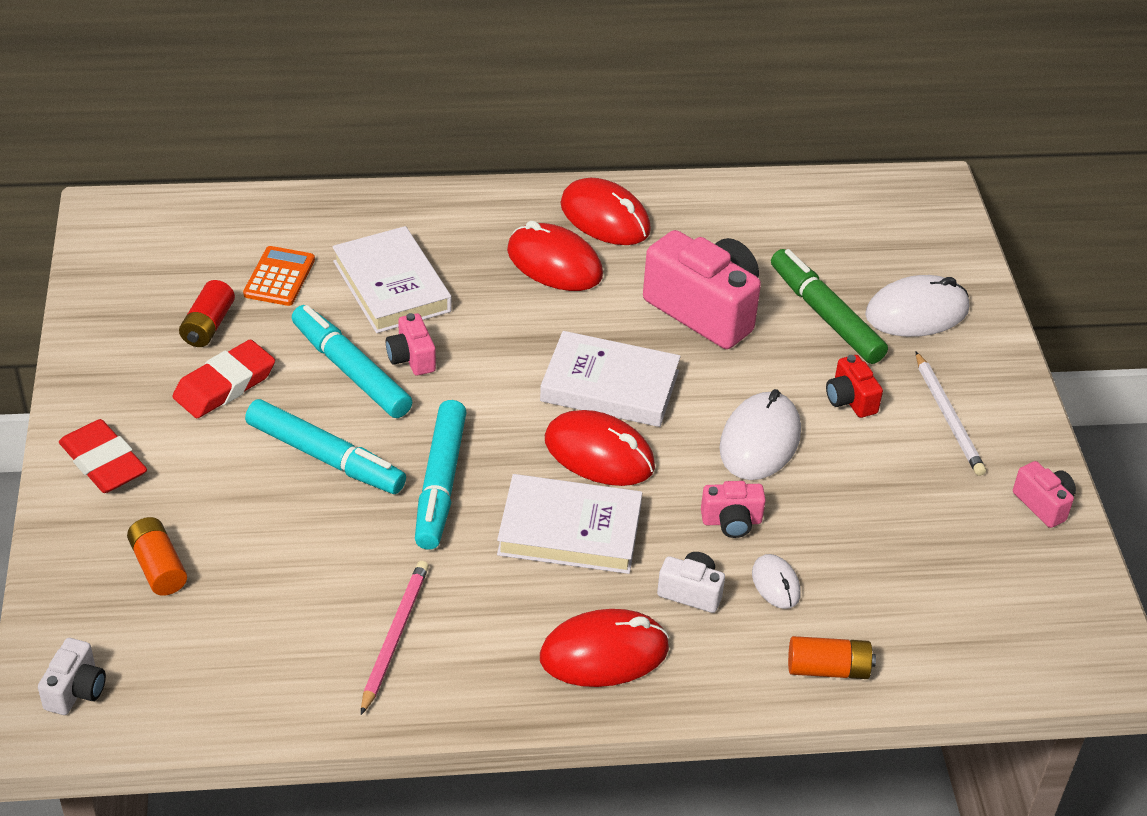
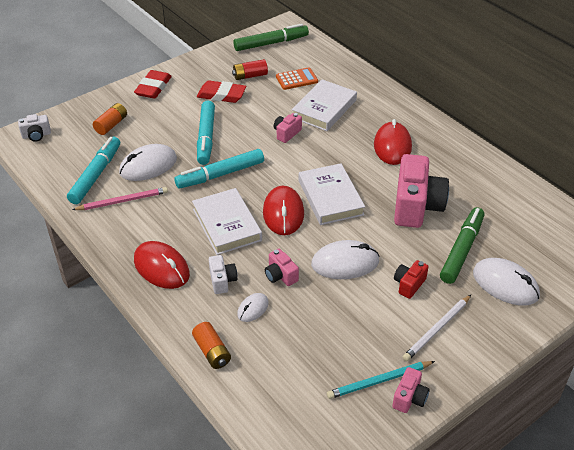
camera: 60 degrees right, 0 degrees up
(141, 256) = (271, 43): none -> green marker
(329, 564) = (148, 166): none -> white mouse
(350, 371) = (262, 121): turquoise marker -> turquoise marker (96, 175)
(605, 218) = (442, 147): red mouse -> none
(998, 518) = (379, 381): none -> turquoise pencil

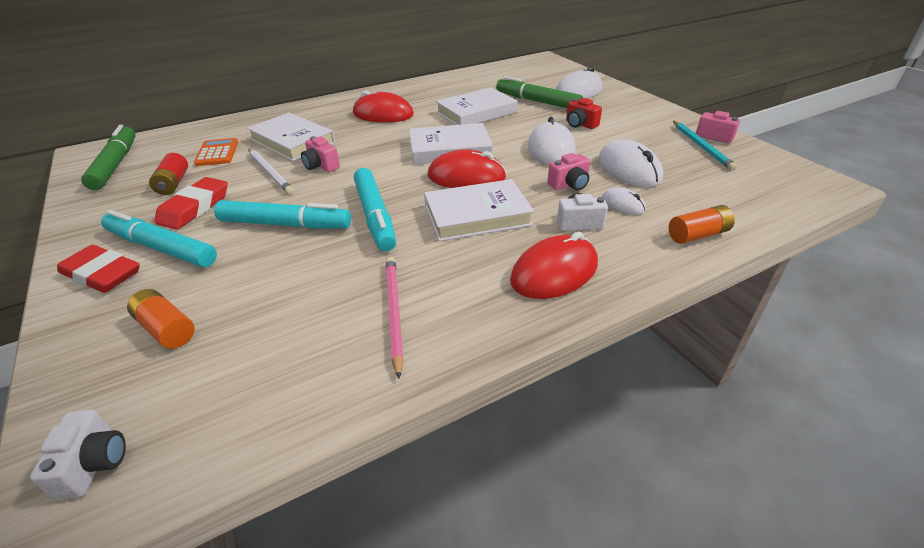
camera: 80 degrees left, 5 degrees down
(96, 175) = (306, 349): turquoise marker -> turquoise marker (161, 248)
(148, 166) = (317, 282): white mouse -> white mouse (629, 169)
(416, 206) = (476, 112): pink camera -> white book
(437, 329) = (632, 119): white pencil -> white pencil (270, 172)

